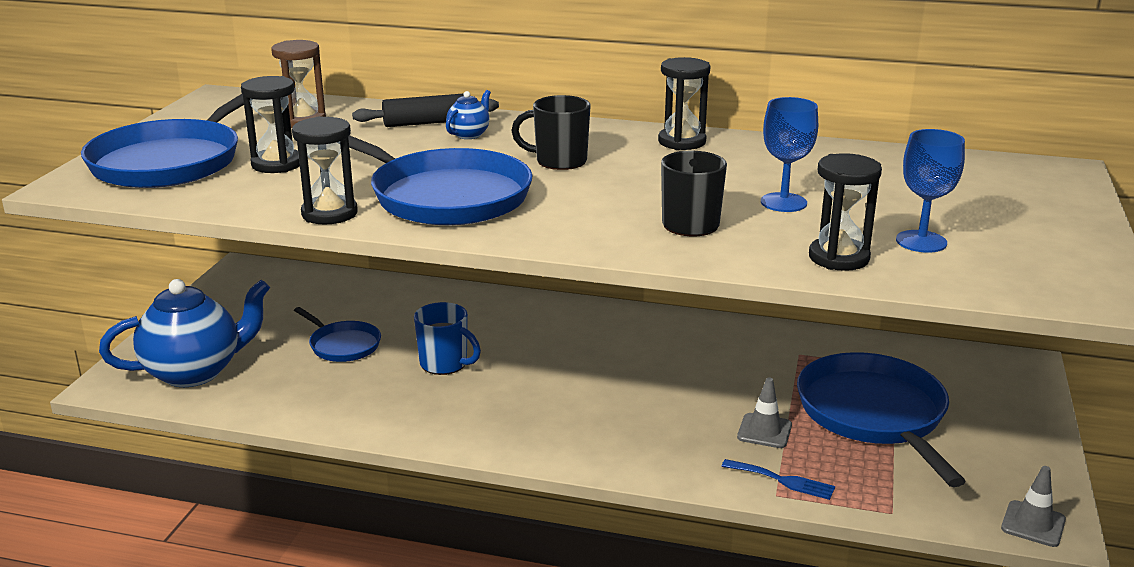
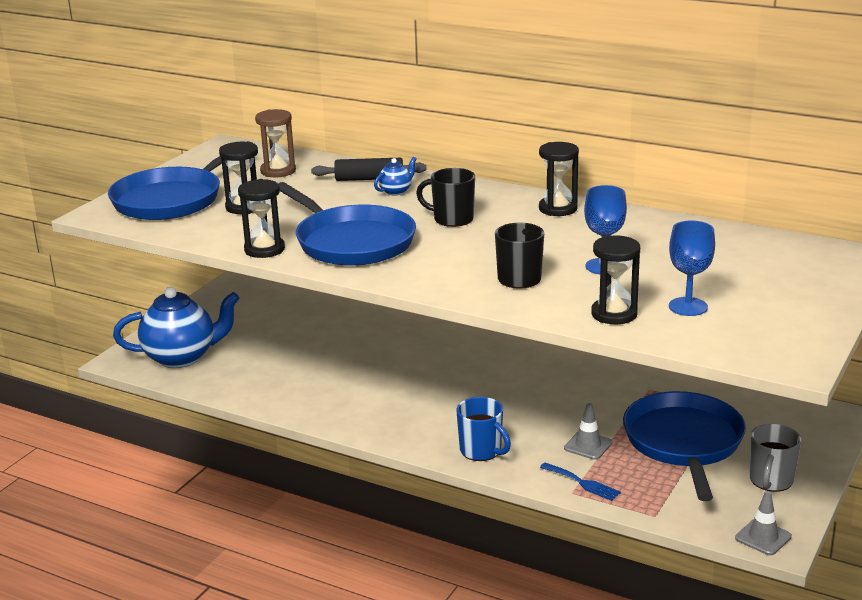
camera: 15 degrees right, 0 degrees up
(342, 345) = (294, 347): blue pan -> none
(445, 364) = (365, 369): blue mug -> blue mug (481, 451)
(998, 450) = (770, 481): none -> grey mug

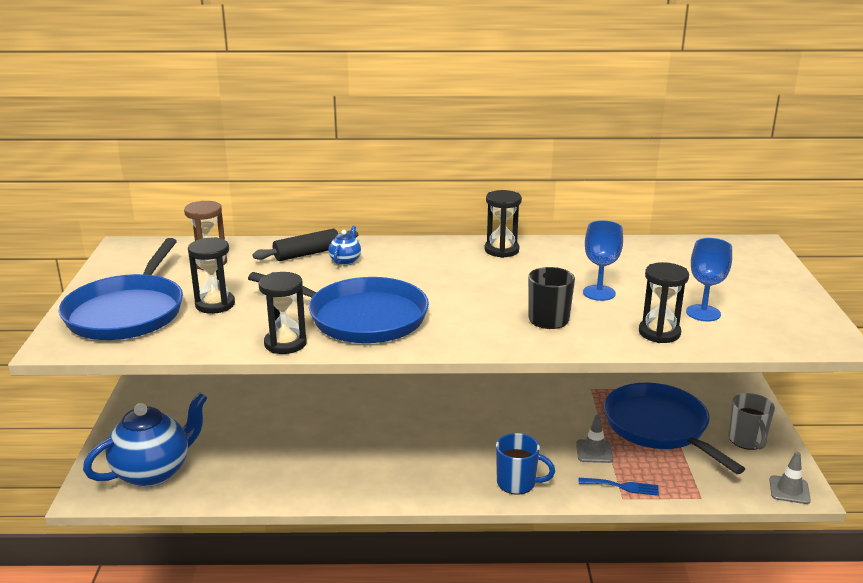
camera: 30 degrees left, 0 degrees up
(452, 219) = (425, 277): black mug -> none

